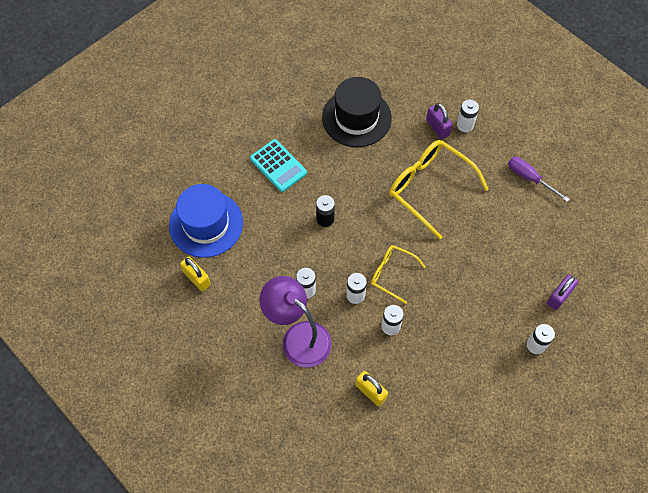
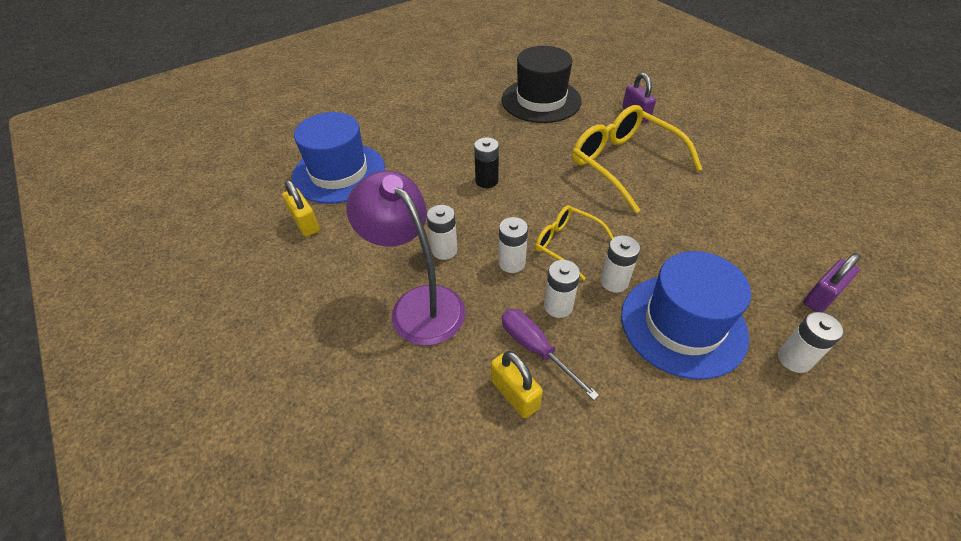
camera: 10 degrees right, 15 degrees down
(278, 166) = (442, 131): turquoise calculator -> none
(465, 125) = (669, 114): white battery -> white battery (614, 282)
(470, 329) = (683, 324): none -> blue hat
(529, 178) = (756, 165): purple screwdriver -> purple screwdriver (536, 349)

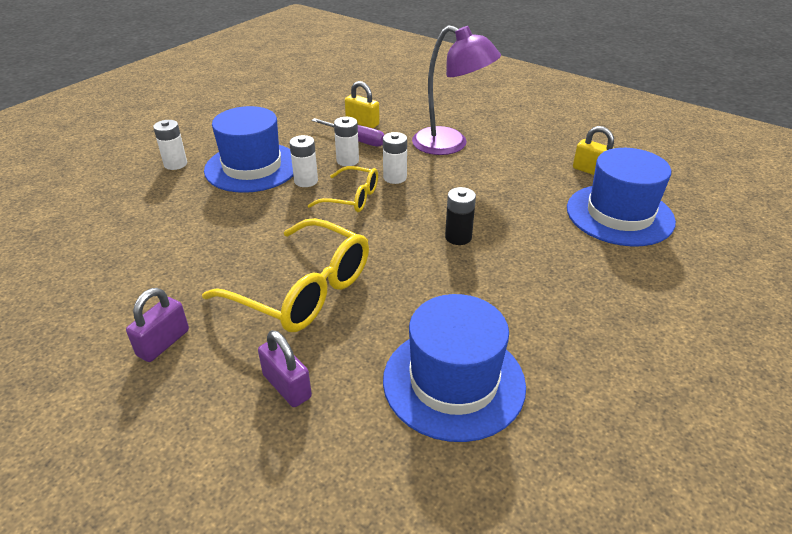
camera: 160 degrees right, 10 degrees down
(444, 250) = (456, 175): white battery -> none
(541, 100) = (453, 382): black hat -> blue hat
(821, 297) = (130, 201): purple padlock -> purple padlock (163, 343)

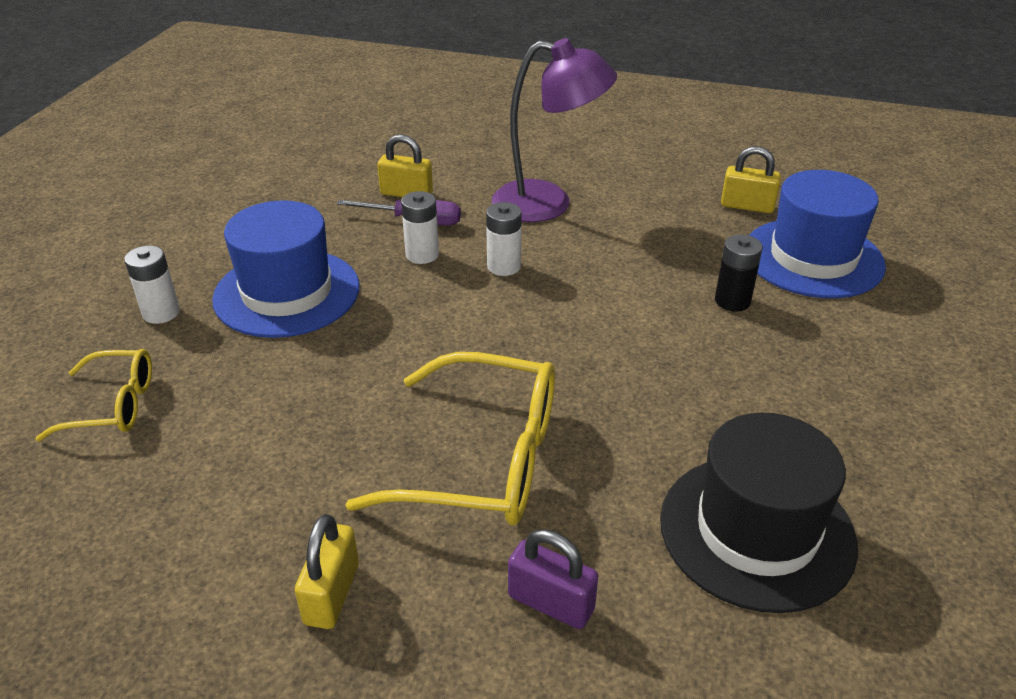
camera: 20 degrees left, 0 degrees up
(163, 343) = (332, 594): purple padlock -> yellow padlock
(306, 181) = (381, 297): white battery -> none
(351, 198) = (463, 308): yellow glasses -> yellow glasses (112, 405)
(453, 382) = (756, 531): blue hat -> black hat
(458, 237) = (640, 333): black battery -> black battery (732, 301)

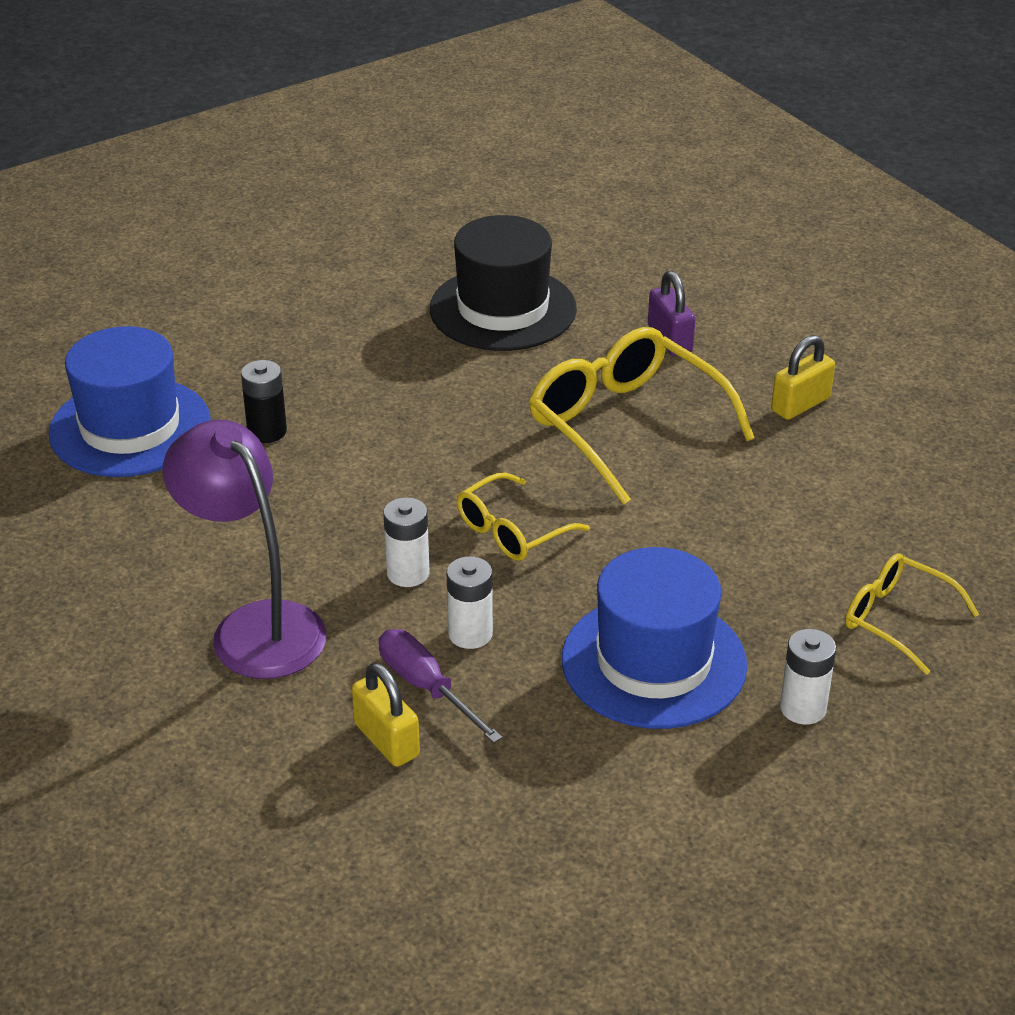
camera: 140 degrees left, 0 degrees up
(471, 324) = (512, 530): none -> yellow glasses
(747, 206) = (75, 506): yellow padlock -> none

